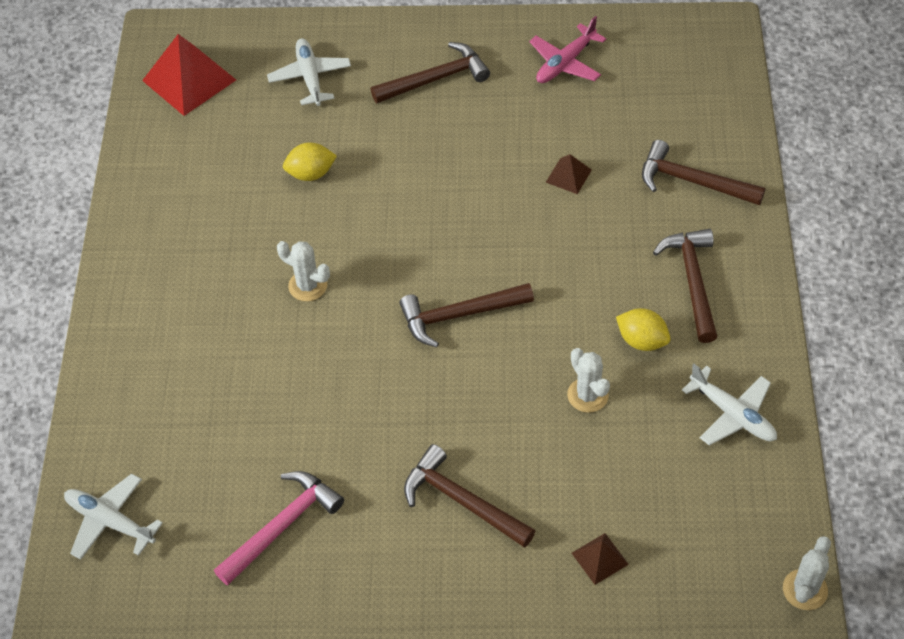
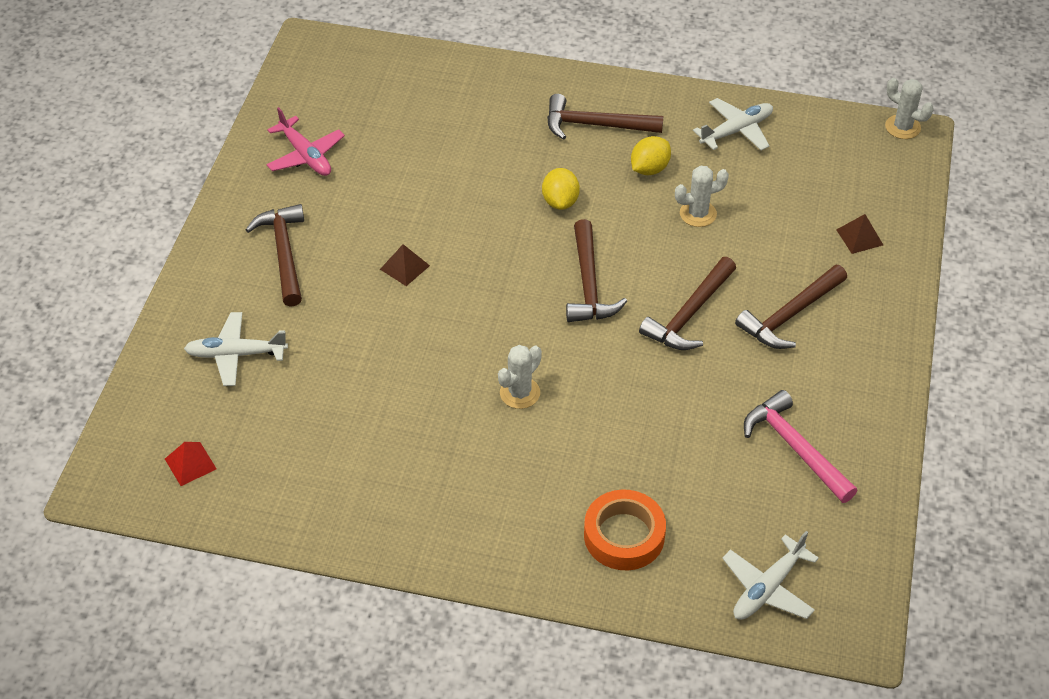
camera: 80 degrees left, 5 degrees down
(156, 395) = (624, 535): none -> orange tape
(189, 80) = (190, 464): red pyramid -> red pyramid, size x0.49
(311, 174) = (373, 371): yellow lemon -> yellow lemon (560, 201)
(568, 176) = (449, 180): brown pyramid -> brown pyramid (405, 267)
(692, 182) = (485, 102): brown hammer -> brown hammer (689, 314)

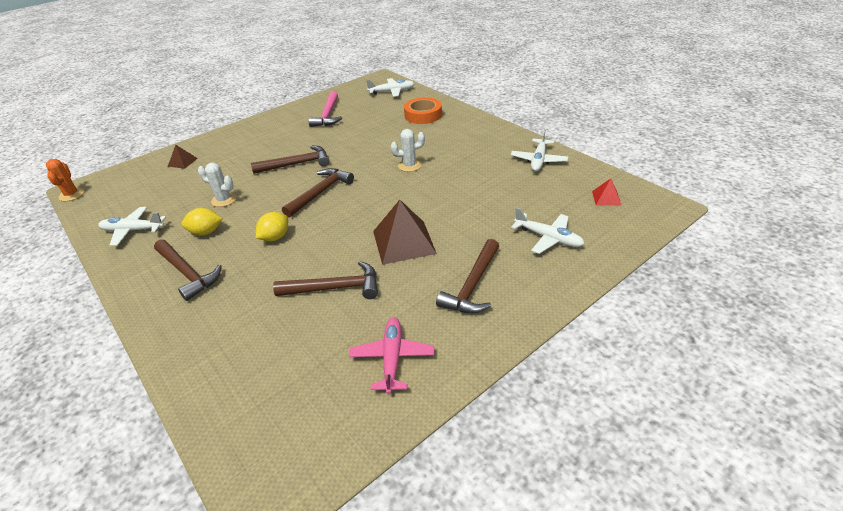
camera: 140 degrees left, 10 degrees down
(331, 503) = (538, 160): none -> white plane
(405, 267) = (403, 242): brown pyramid -> brown pyramid, size x2.03
(790, 315) = (259, 148): brown hammer -> brown hammer (335, 288)
(902, 127) = (71, 195): white cactus -> orange cactus

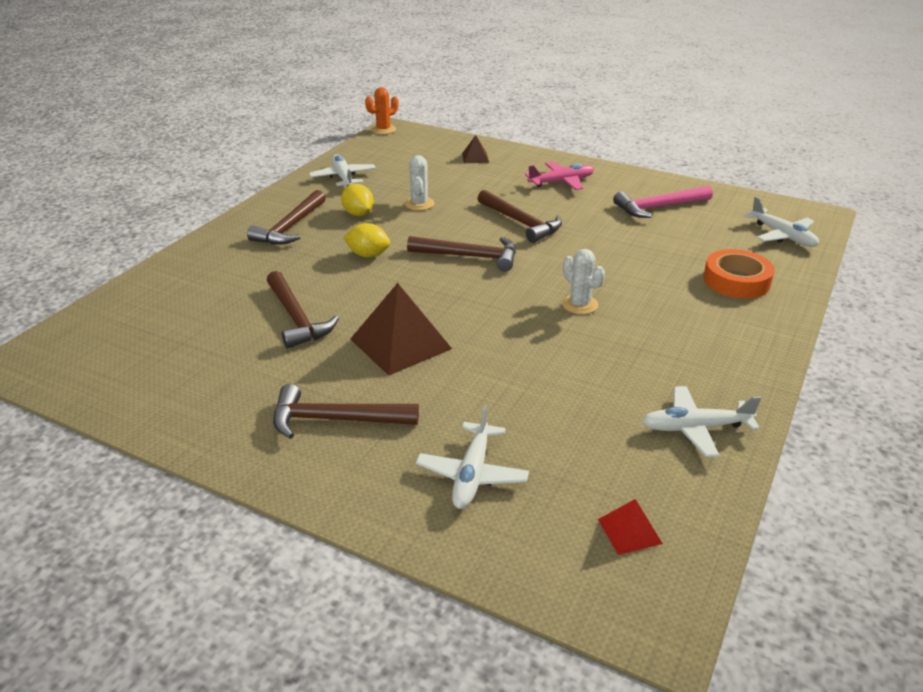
camera: 65 degrees right, 5 degrees down
(392, 358) = (196, 386): pink plane -> pink plane (562, 182)

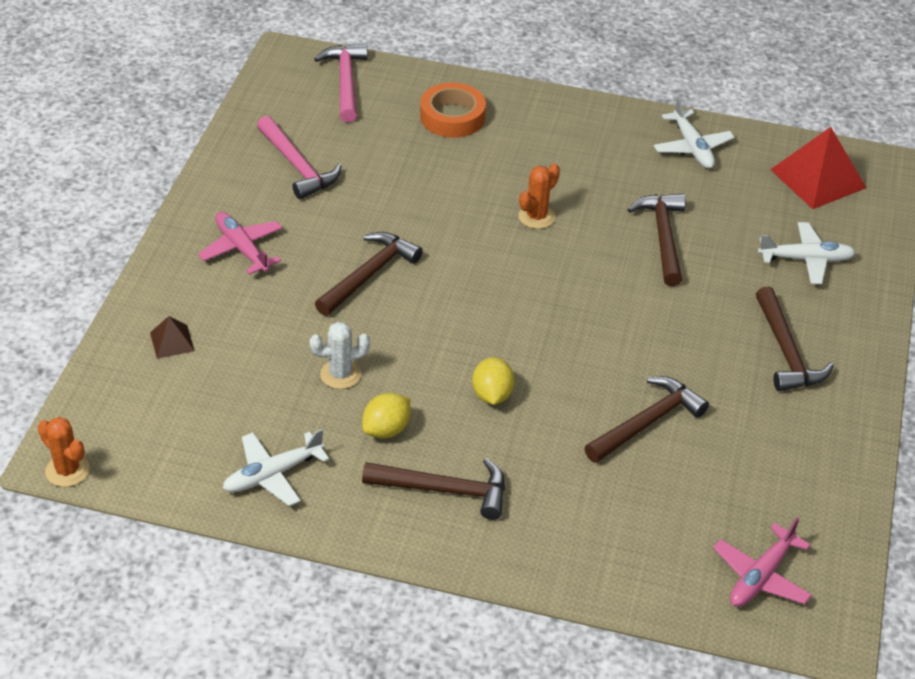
camera: 105 degrees left, 10 degrees up
(101, 341) = (760, 576): none -> pink plane
(400, 343) = (656, 332): brown pyramid -> none
(470, 256) = (466, 307): brown hammer -> brown hammer (663, 237)
(579, 304) = (536, 217): white cactus -> orange cactus
(629, 531) = (818, 178): red pyramid -> red pyramid, size x2.03
(782, 236) = (345, 82): white plane -> pink hammer

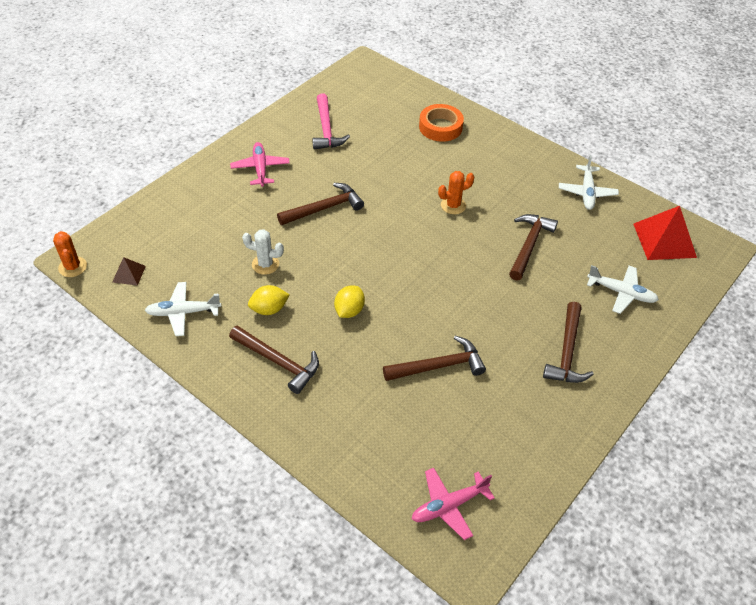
camera: 25 degrees right, 5 degrees up
(172, 341) = (183, 210): brown pyramid -> brown pyramid (129, 274)
(345, 82) = (388, 88): pink hammer -> none

